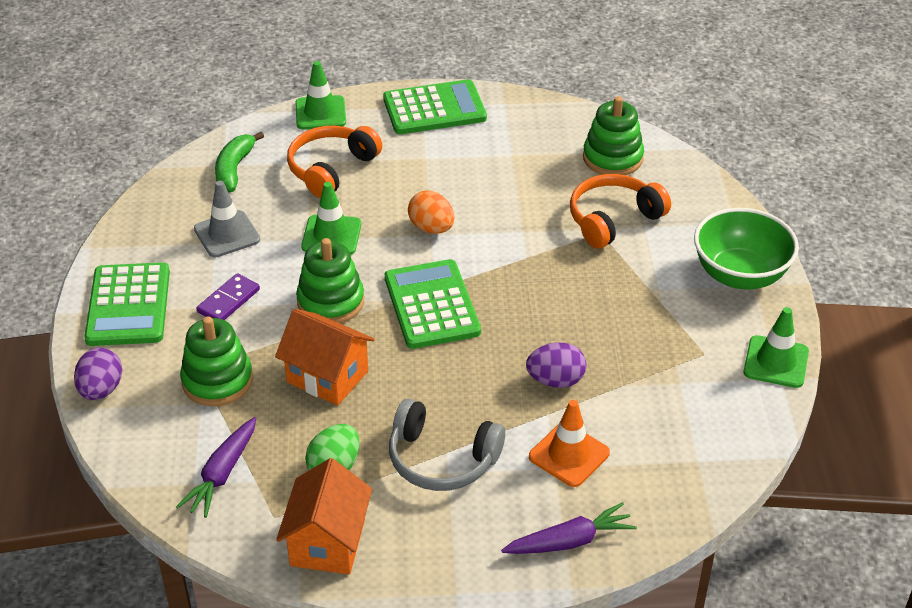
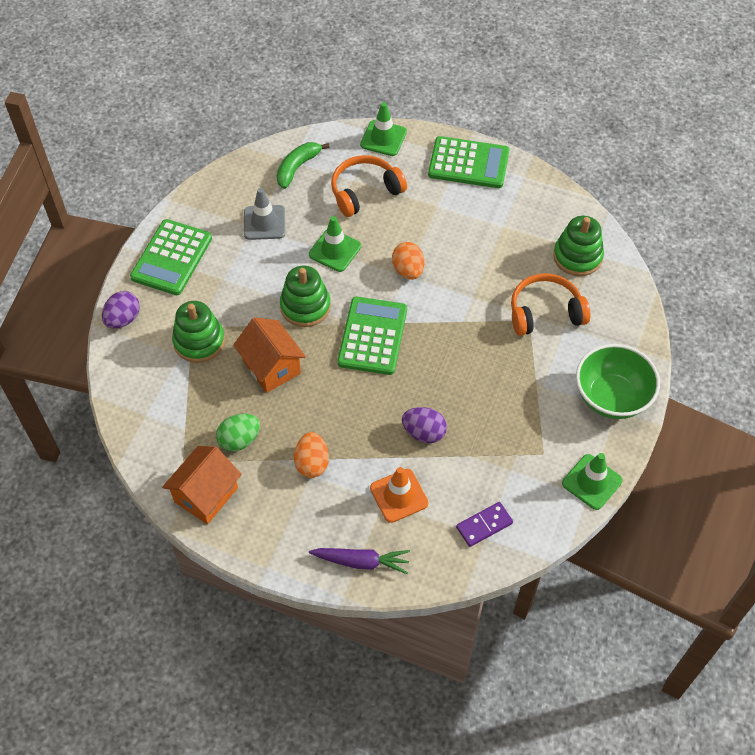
camera: 25 degrees right, 15 degrees up
(222, 474) = (166, 415): purple carrot -> none
(228, 301) = (238, 279): purple domino -> purple domino (484, 525)
(441, 459) = (312, 463): grey headphones -> orange egg

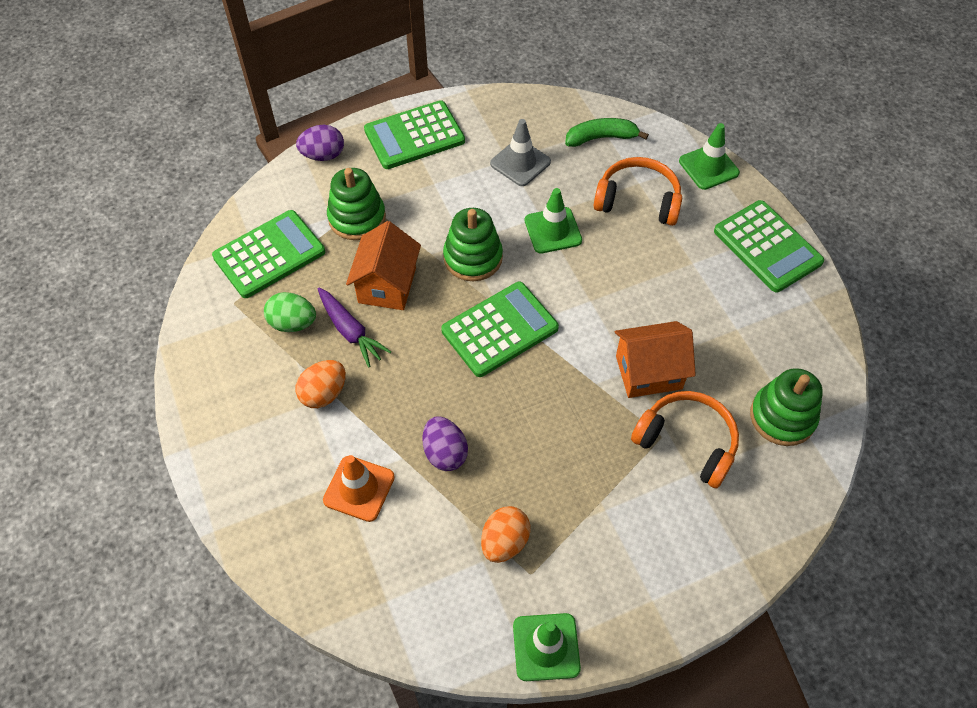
camera: 45 degrees right, 0 degrees up
(168, 412) = (269, 254): none -> green calculator
(206, 495) = (217, 345): orange house -> orange house (648, 372)
(361, 562) = (262, 516): purple carrot -> purple carrot (350, 331)
(408, 270) = (598, 298): orange egg -> orange egg (504, 542)
(484, 525) = (399, 587): purple domino -> none
(611, 397) = (661, 583): green bowl -> none

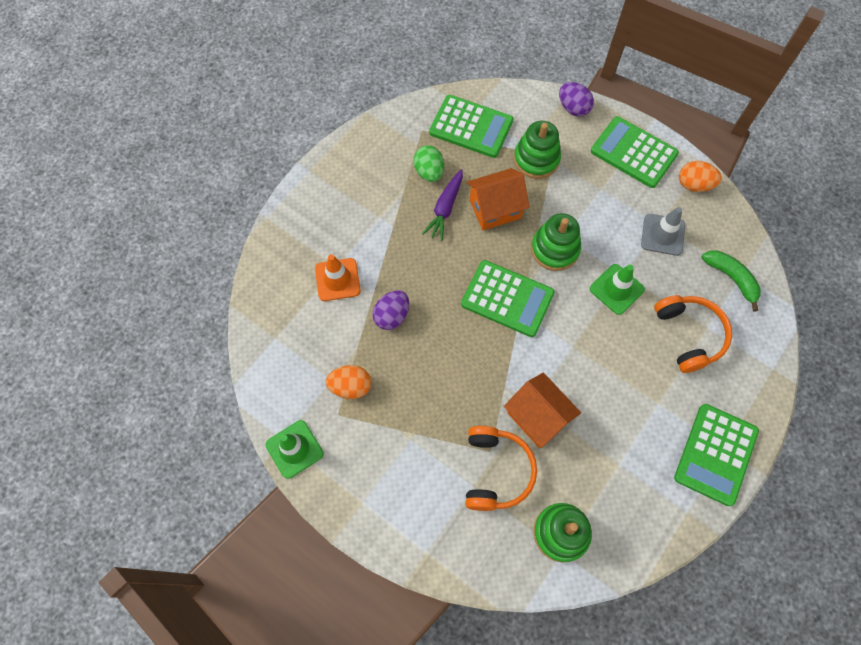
camera: 60 degrees right, 10 degrees up
(324, 393) = (390, 220): orange egg -> orange egg (694, 184)
(708, 167) = (764, 372): green traffic cone -> none

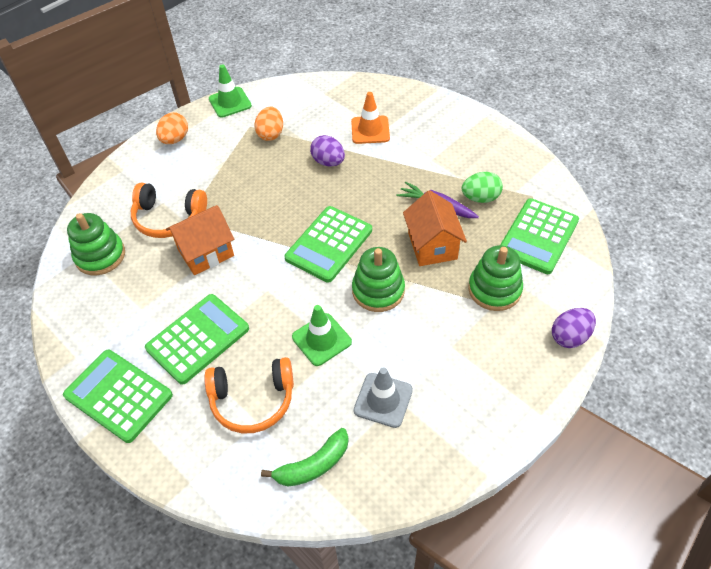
camera: 100 degrees right, 15 degrees down
(633, 152) = (502, 391): green calculator -> green calculator (198, 339)
(694, 184) = (451, 453): orange egg -> orange egg (175, 139)

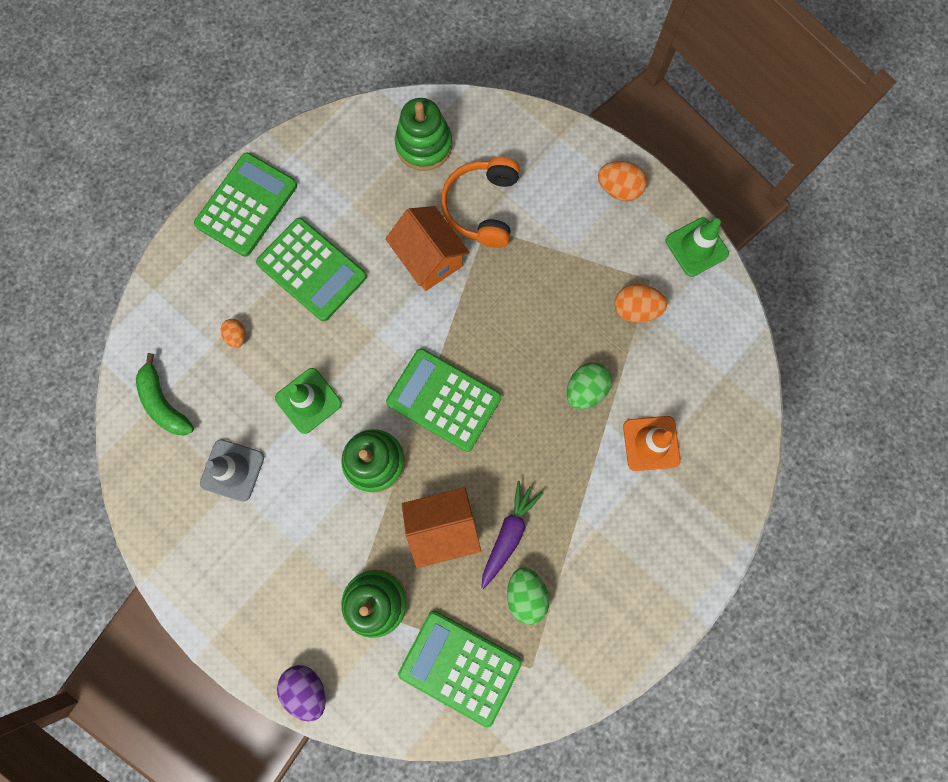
camera: 85 degrees right, 25 degrees up
(252, 400) = (237, 336): orange headphones -> orange egg
(328, 162) = (585, 390): purple egg -> green egg

